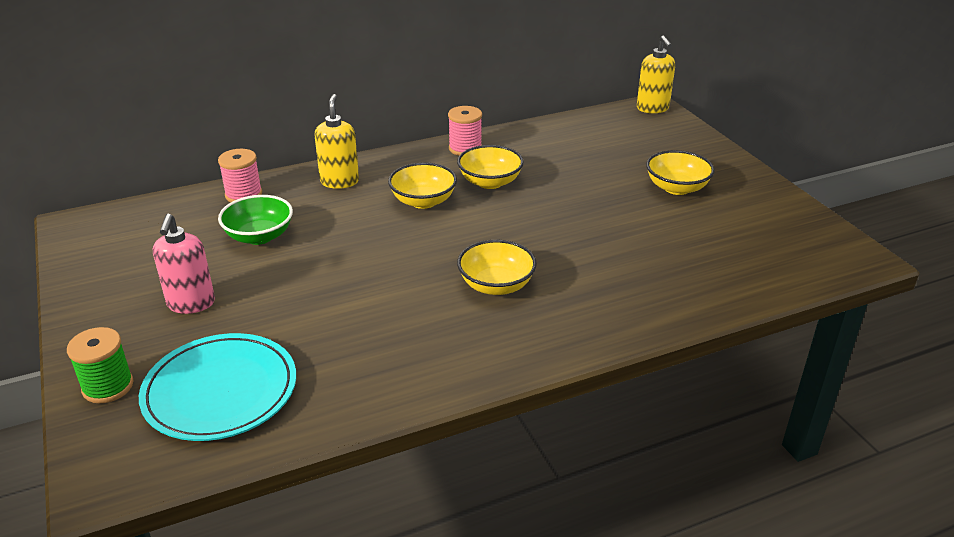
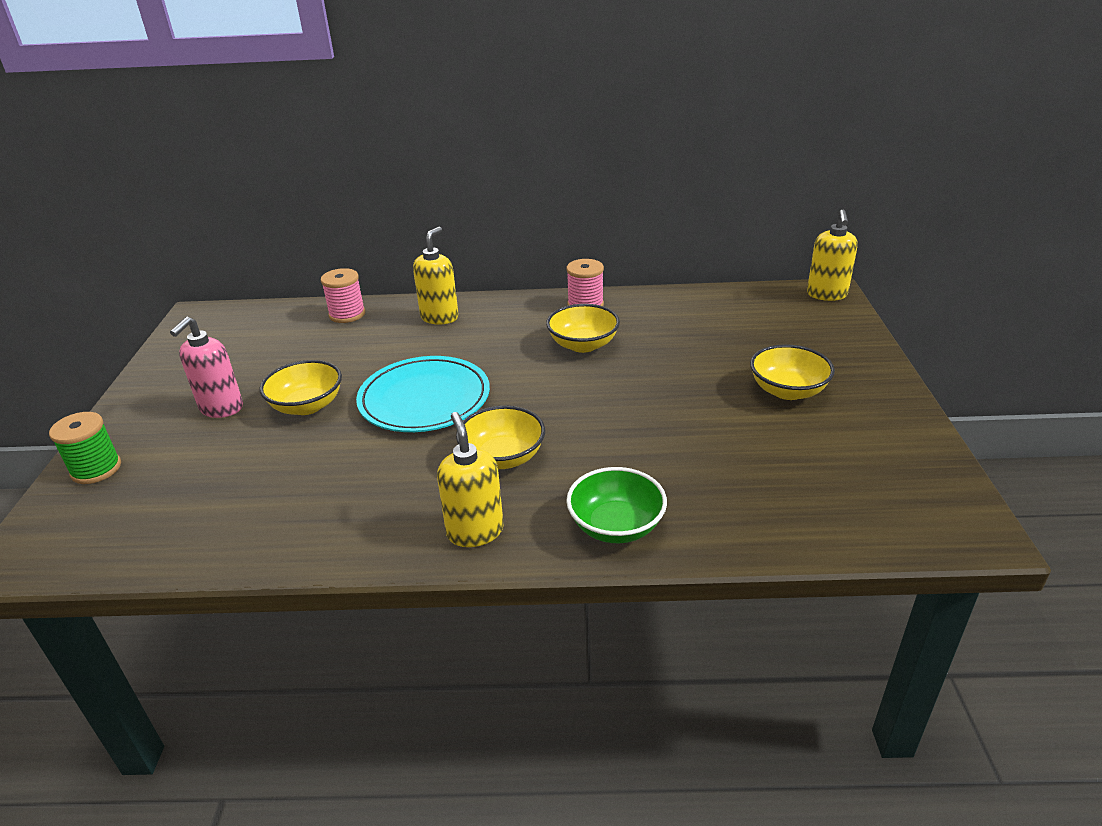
camera: 25 degrees right, 0 degrees up
(220, 391) = (174, 499): turquoise plate -> turquoise plate (424, 399)
(259, 236) = (328, 357): green bowl -> green bowl (616, 526)
(423, 201) = (501, 352): yellow bowl -> yellow bowl (307, 406)
(520, 346) = (475, 531): none -> yellow soap dispenser

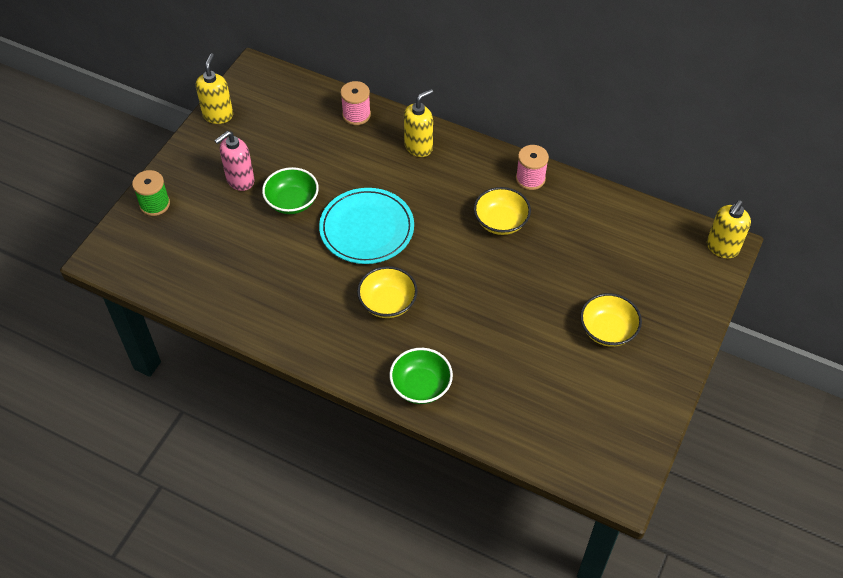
camera: 25 degrees right, 20 degrees up
(307, 406) = (292, 202): yellow bowl -> green bowl
(475, 531) = (341, 352): yellow soap dispenser -> yellow soap dispenser (218, 115)

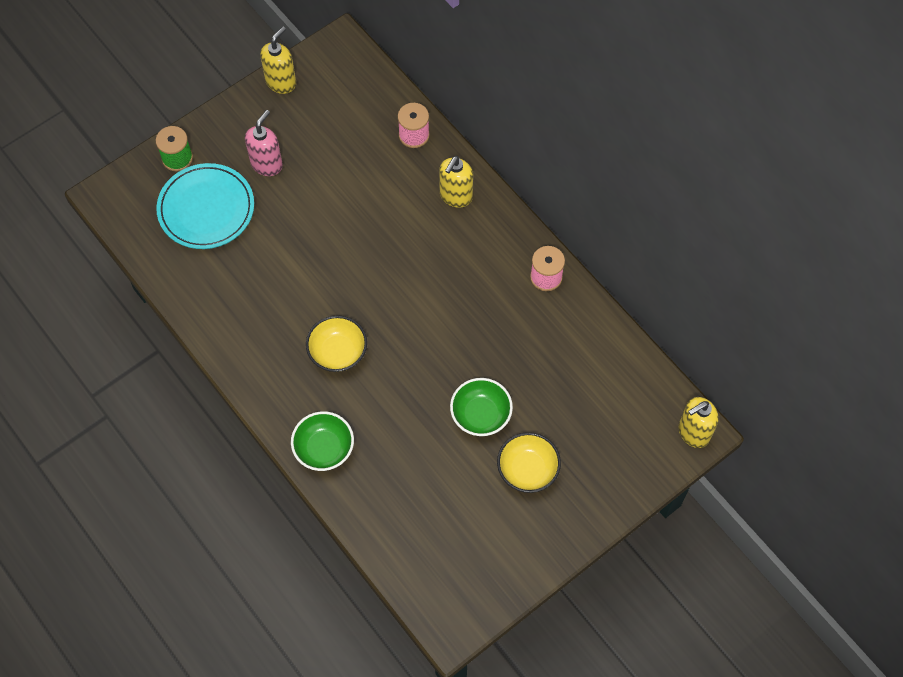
camera: 25 degrees right, 10 degrees up
(240, 180) = (267, 164): pink soap dispenser -> pink soap dispenser turned 135 degrees clockwise
(292, 202) = (304, 208): green bowl -> green bowl (480, 415)
(367, 229) = (358, 266): turquoise plate -> turquoise plate (206, 209)
(418, 147) = (455, 196): yellow soap dispenser -> yellow soap dispenser turned 135 degrees clockwise
(501, 222) = (490, 312): yellow bowl -> none

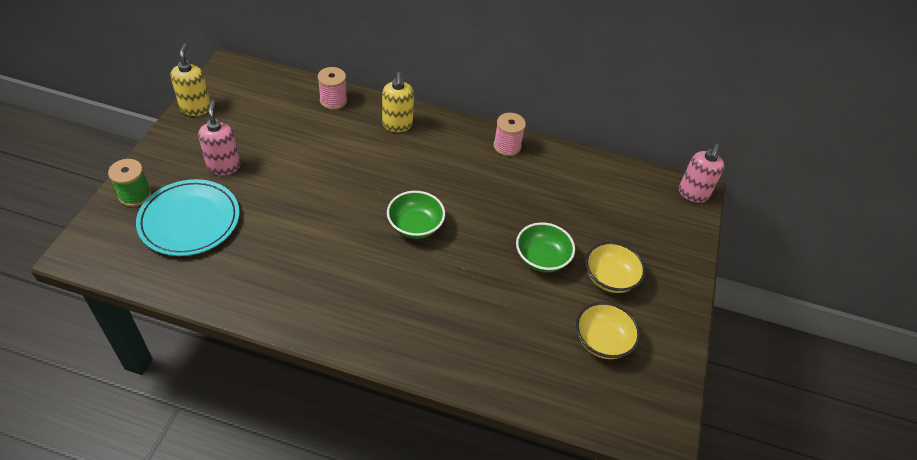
camera: 40 degrees left, 15 degrees down
(324, 448) = (438, 352): green bowl -> green bowl (415, 226)
(338, 352) = (390, 272): yellow bowl -> yellow bowl (602, 341)
(693, 432) = (693, 194): yellow soap dispenser -> pink soap dispenser

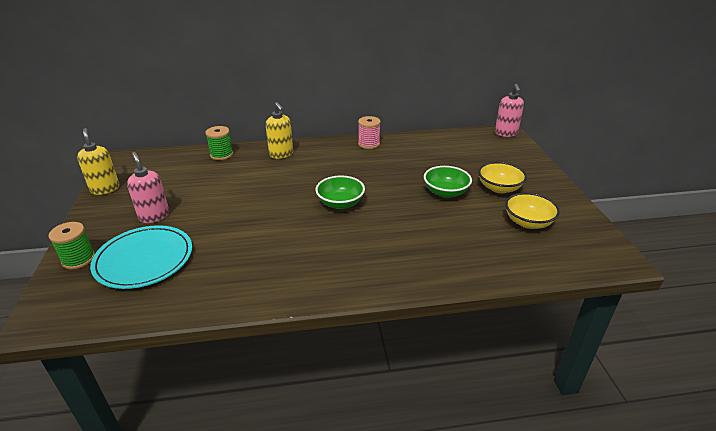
camera: 20 degrees left, 15 degrees down
(333, 100) = (221, 155): pink spool -> green spool

